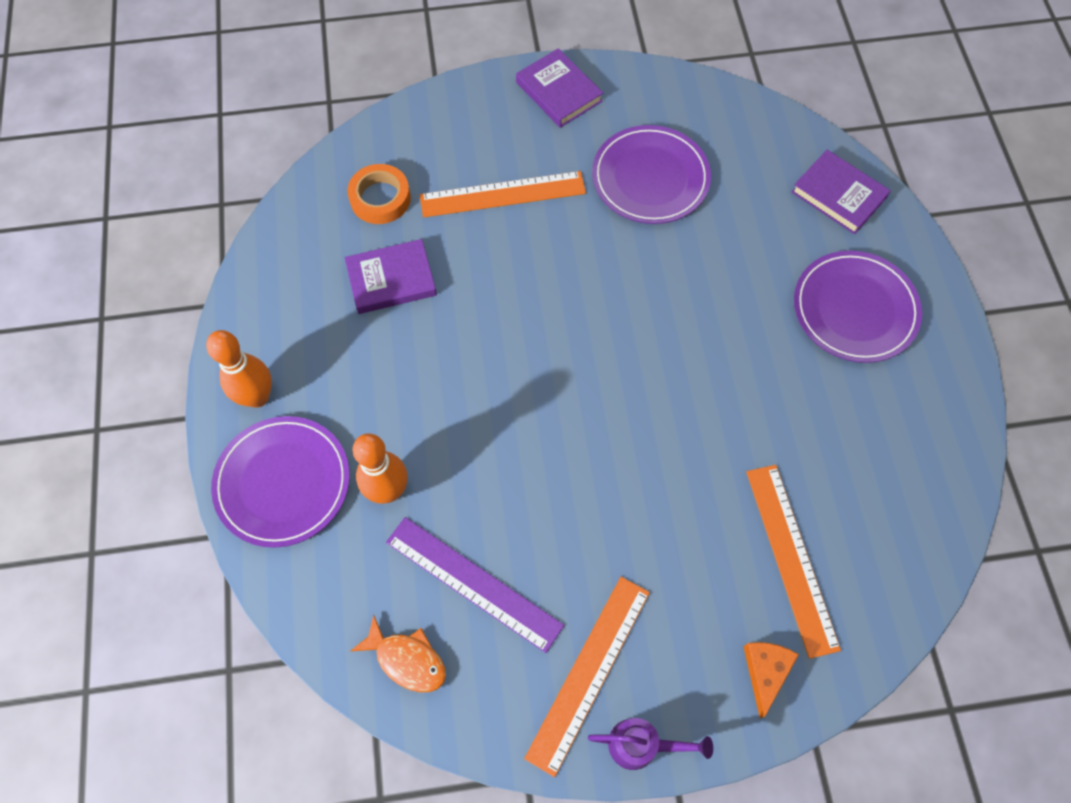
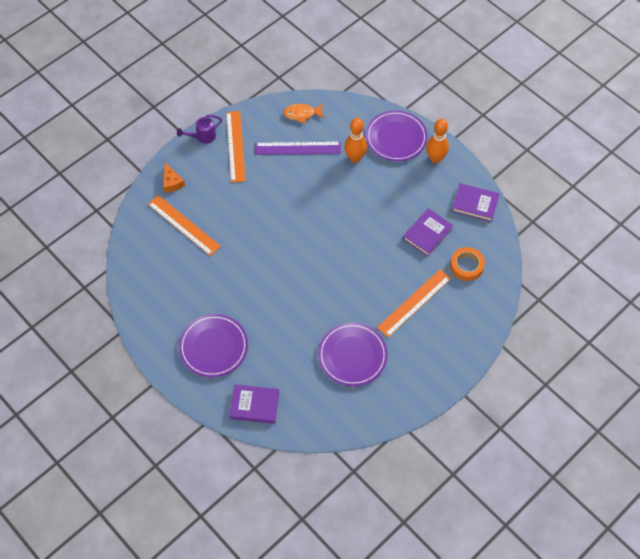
camera: 145 degrees right, 5 degrees down
(559, 92) = (434, 376): purple book -> purple book (475, 204)

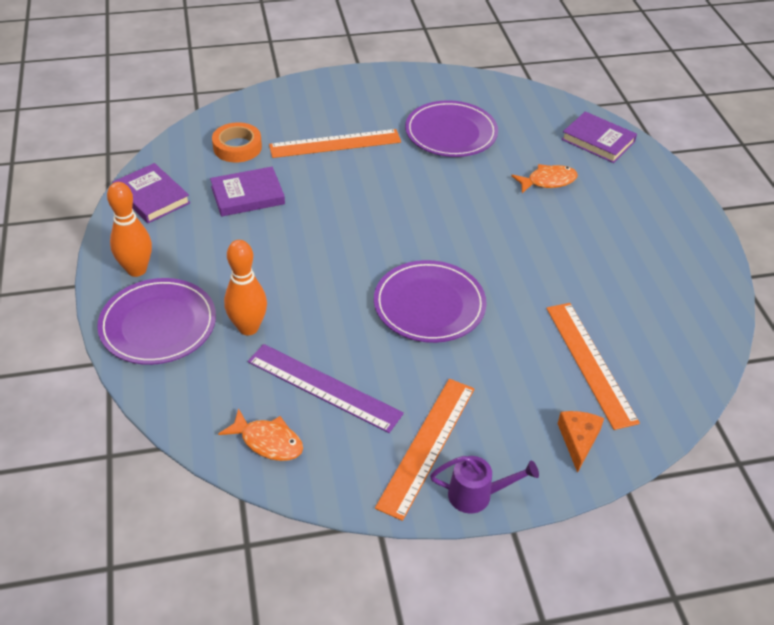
camera: 150 degrees left, 15 degrees down
(213, 347) = (620, 207): purple plate -> purple plate (429, 305)
(267, 345) = (548, 181): none -> orange fish

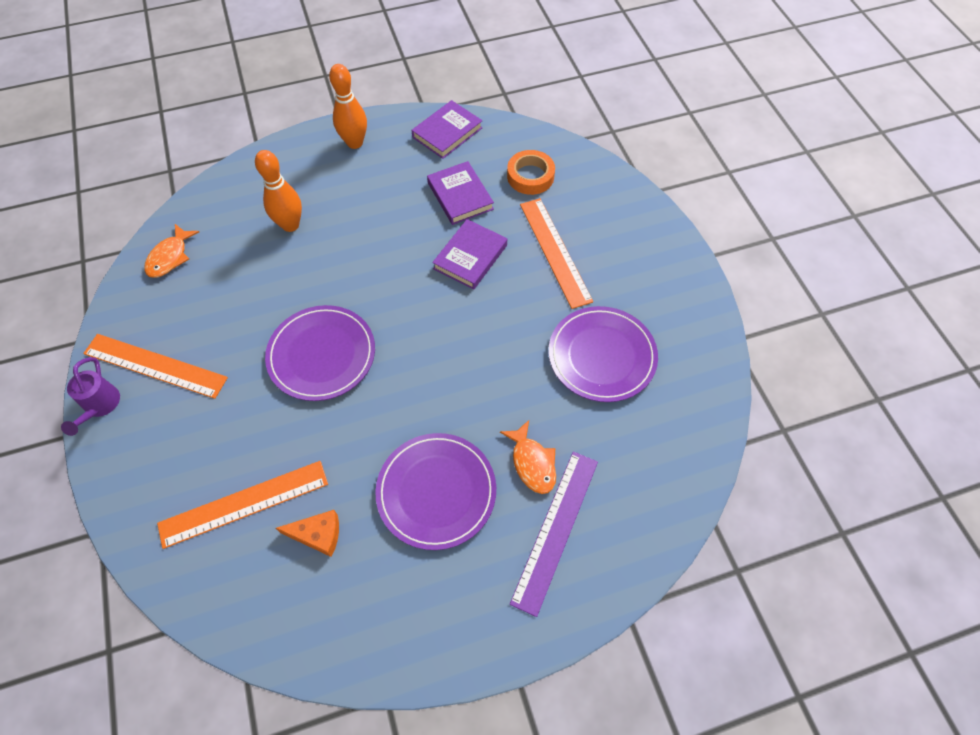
camera: 85 degrees right, 15 degrees up
(158, 325) = (293, 168): purple plate -> purple plate (436, 492)
(323, 387) = (223, 285): purple ruler -> purple ruler (555, 529)
(578, 440) = (149, 490): orange cheese -> orange cheese (318, 535)
(598, 141) = (629, 525): purple book -> purple book (470, 257)

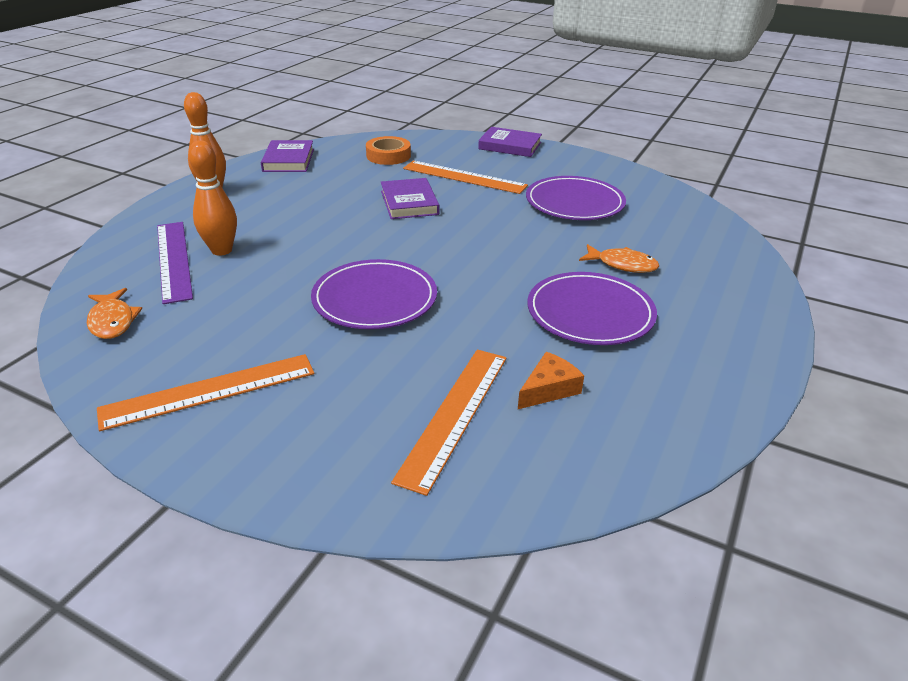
camera: 45 degrees left, 25 degrees down
(100, 406) = (183, 453): purple watering can -> none
(460, 196) = (351, 181): purple book -> purple book (510, 146)
(555, 529) = (691, 283): purple ruler -> purple ruler (173, 260)

